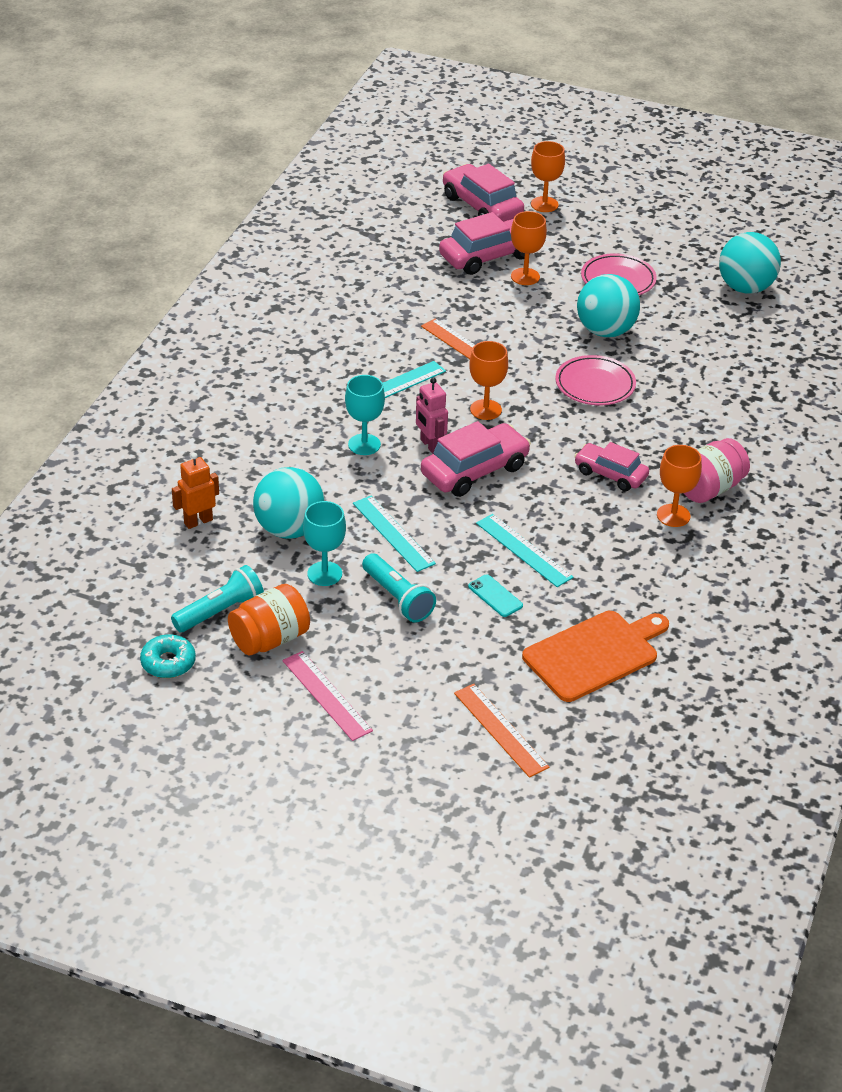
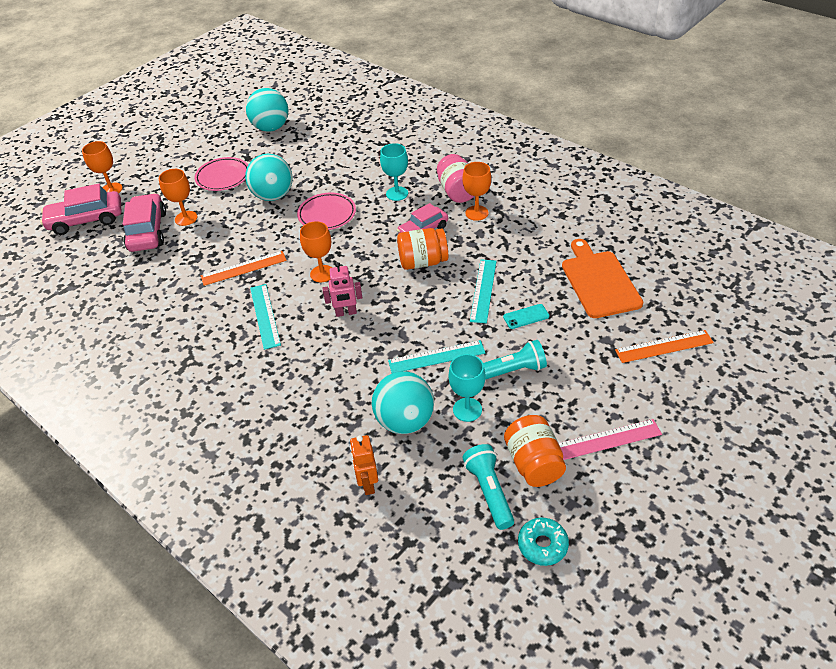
camera: 65 degrees left, 5 degrees up
(364, 444) = (325, 350): turquoise goblet -> turquoise goblet (397, 193)
(474, 470) = (386, 295): pink car -> none
(524, 550) = (483, 290): turquoise ruler -> turquoise ruler turned 60 degrees counterclockwise
(549, 487) = (423, 262): none -> orange jar

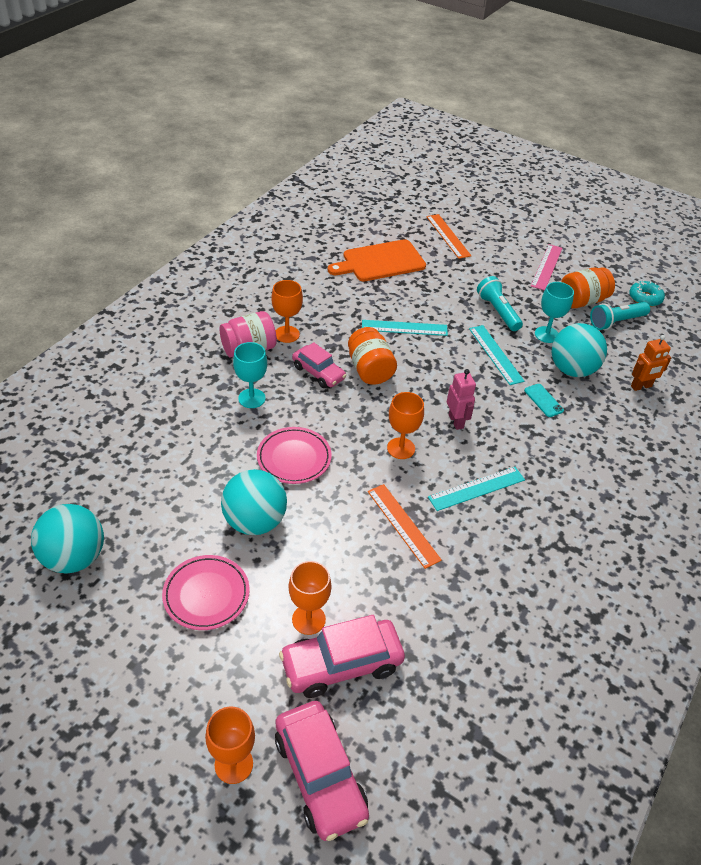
camera: 105 degrees left, 0 degrees up
(526, 316) = (432, 303): turquoise phone -> turquoise phone (543, 400)
(608, 439) = (546, 267): pink ruler -> pink ruler turned 45 degrees clockwise

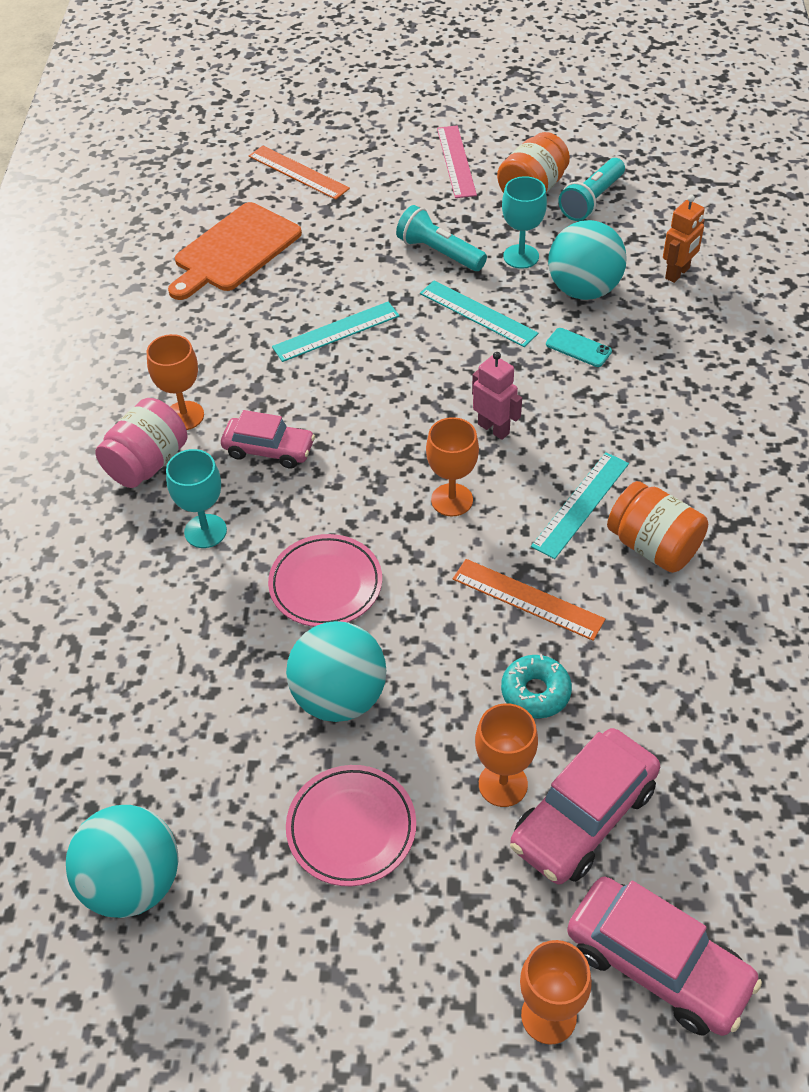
camera: 25 degrees left, 5 degrees up
(370, 370) = (334, 412): orange jar -> orange jar (653, 546)
(645, 298) = (603, 152): turquoise donut -> turquoise donut (535, 692)

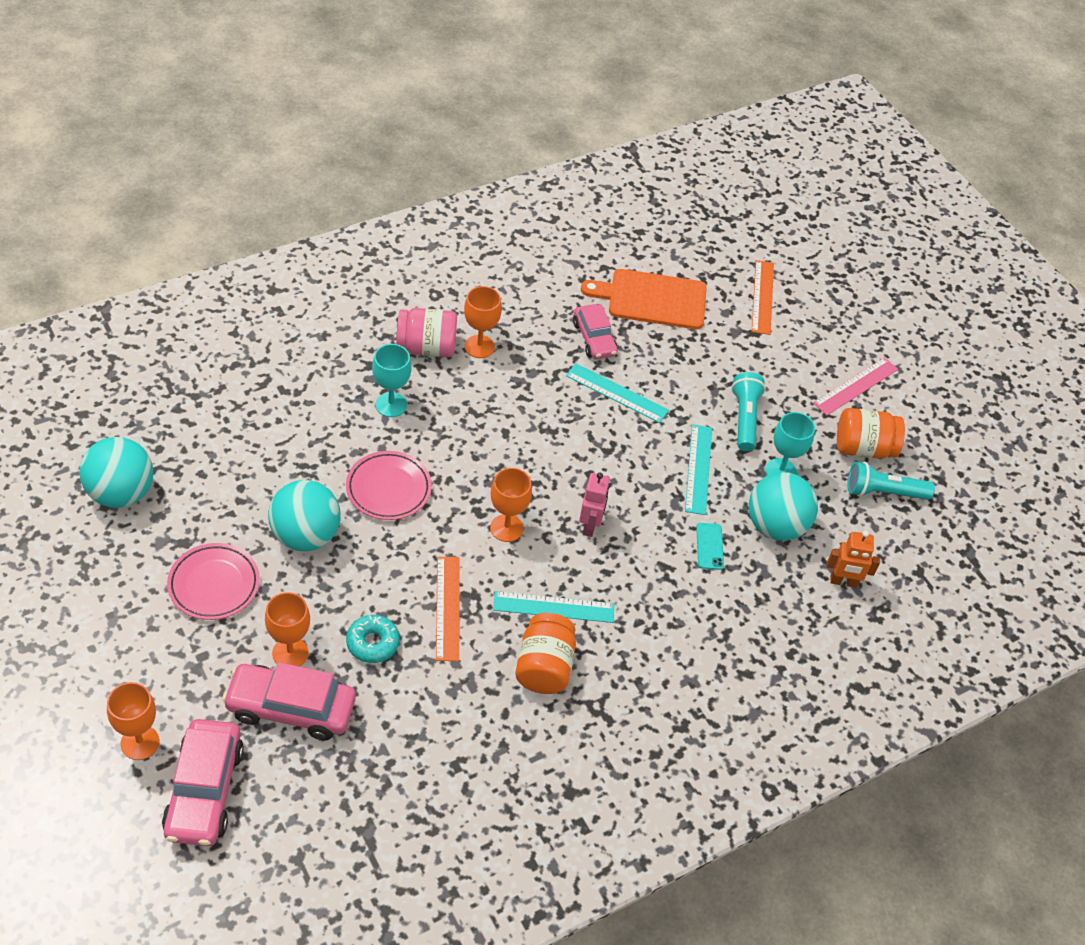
camera: 50 degrees right, 0 degrees up
(269, 449) = (481, 406): pink car -> pink car (594, 338)

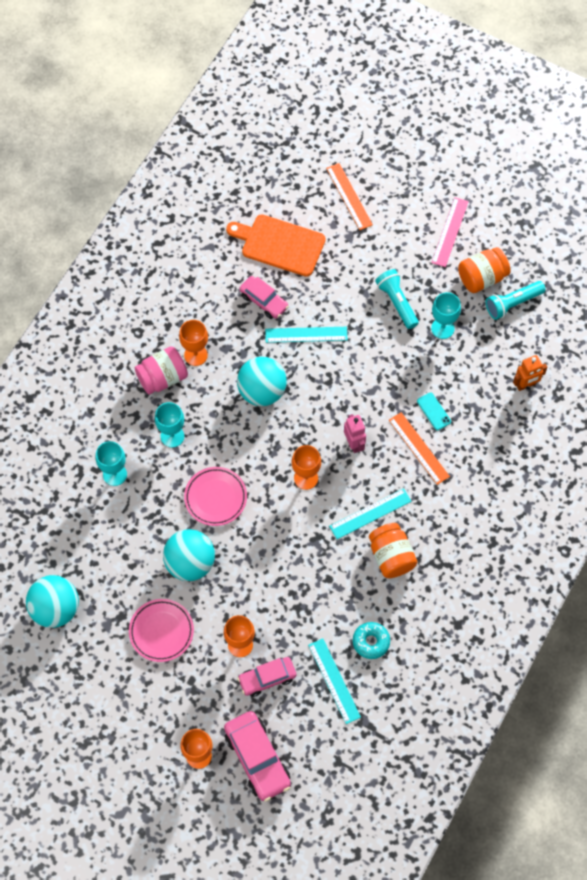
camera: 25 degrees left, 15 degrees up
(291, 708) = (267, 678): pink car -> pink car, size x0.66
(298, 405) = (115, 474): none -> turquoise goblet
(372, 643) = (283, 607): turquoise donut -> turquoise donut (371, 642)
(447, 608) = (309, 555): orange ruler -> orange ruler (418, 448)
(652, 299) = (279, 244): orange cutting board -> orange cutting board turned 45 degrees clockwise
(698, 469) = (392, 359): turquoise ruler -> turquoise ruler (334, 681)
(775, 526) = (463, 371): turquoise ball -> turquoise ball (262, 391)

